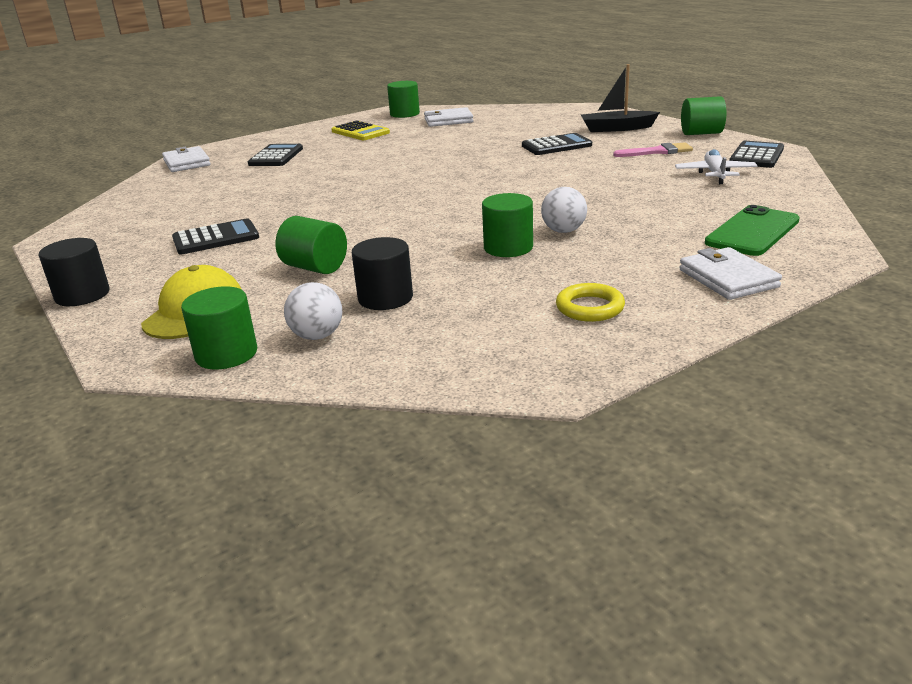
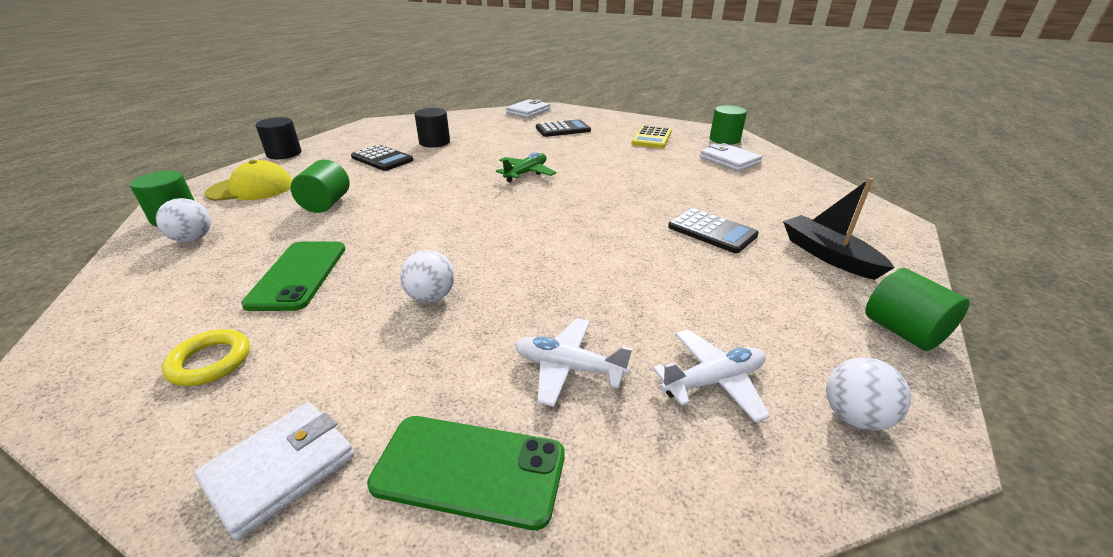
camera: 60 degrees right, 5 degrees up
(369, 182) = (526, 173): none -> green plane
(385, 298) = (260, 246): black cylinder -> black cylinder (434, 142)
(473, 278) = (298, 275): none -> green phone
(508, 248) = (377, 275): green cylinder -> none
(657, 152) = (766, 307): pink brush -> none
(681, 202) = (568, 368): none -> white plane
(756, 156) = (854, 416): black calculator -> white ball

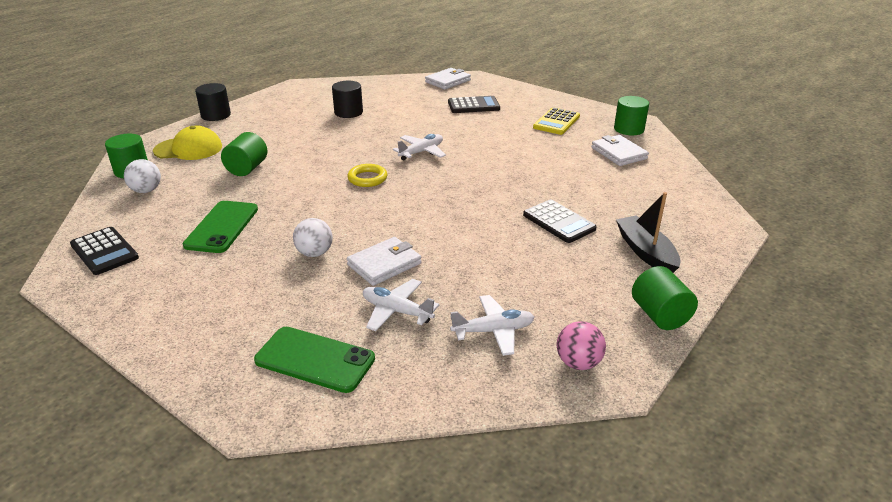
camera: 10 degrees right, 0 degrees up
(210, 361) = (163, 281): yellow ring -> yellow ring (367, 178)
(280, 469) = (205, 345): white wallet -> white wallet (384, 264)
(382, 159) = (298, 127): black calculator -> black calculator (104, 251)
(526, 173) = (421, 152): green plane -> white plane
(854, 416) = (578, 363): white ball -> pink ball

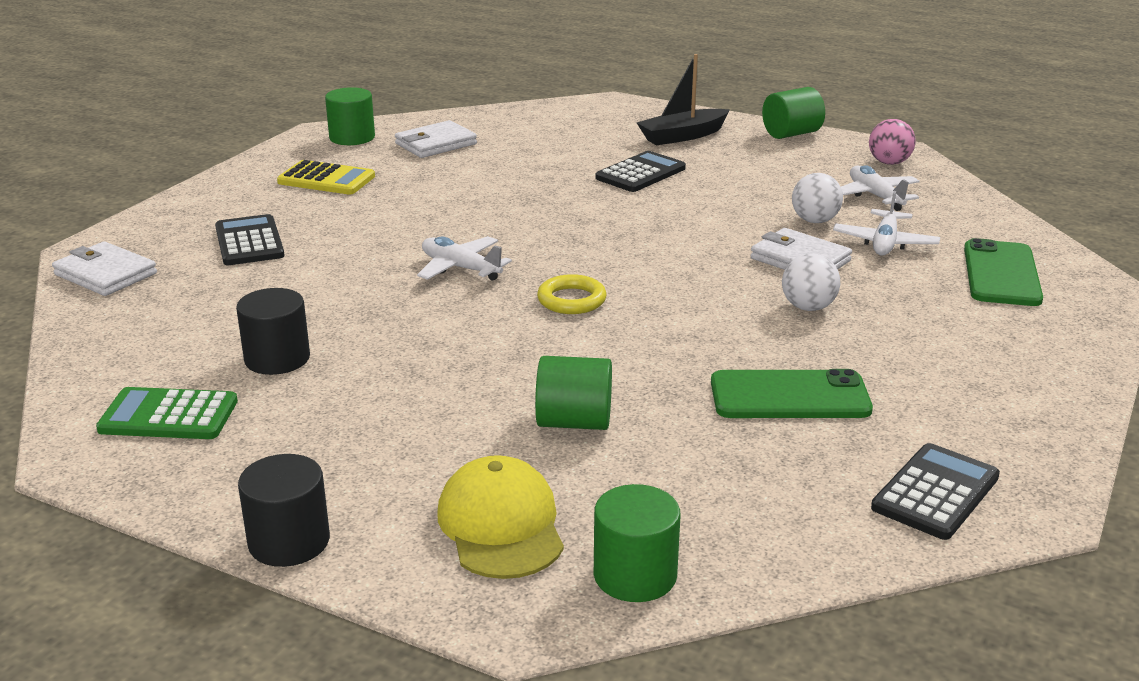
camera: 100 degrees left, 5 degrees down
(146, 191) = (713, 520): white ball -> white ball (814, 221)
(316, 96) = (168, 415): none -> green calculator

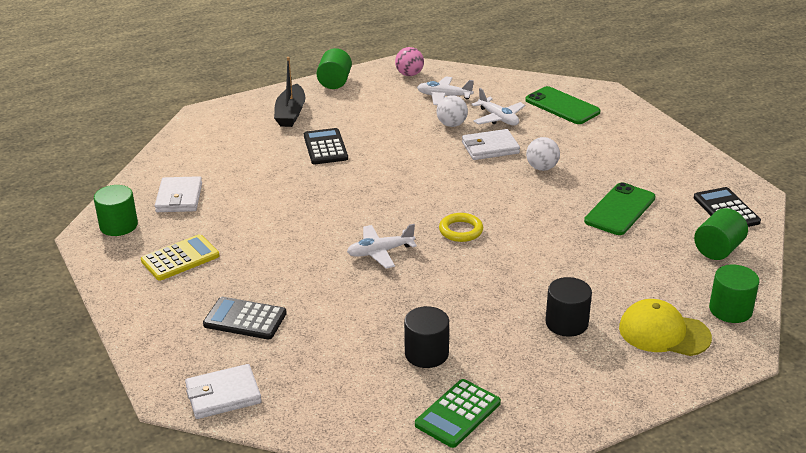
camera: 55 degrees left, 5 degrees up
(289, 541) = (628, 404): black cylinder -> black cylinder (566, 323)
(574, 422) = (589, 278): green cylinder -> green cylinder (718, 250)

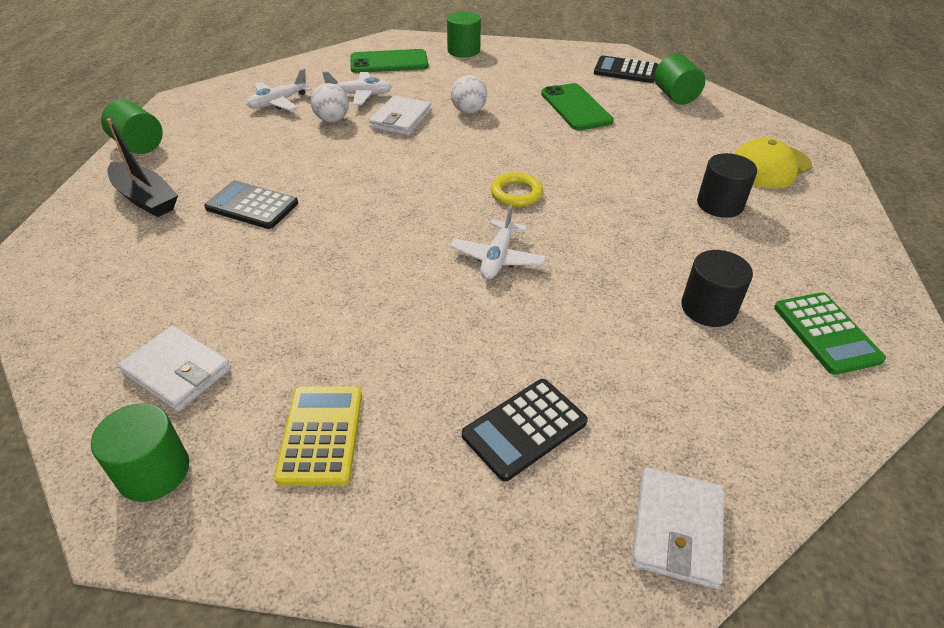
camera: 55 degrees left, 10 degrees up
(409, 74) = (207, 101): pink ball -> none
(730, 310) = (759, 127): green cylinder -> green cylinder (463, 51)

